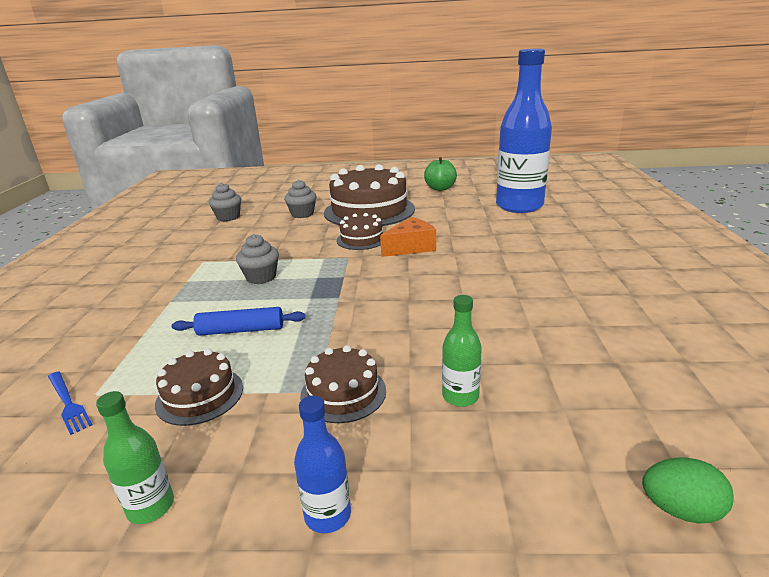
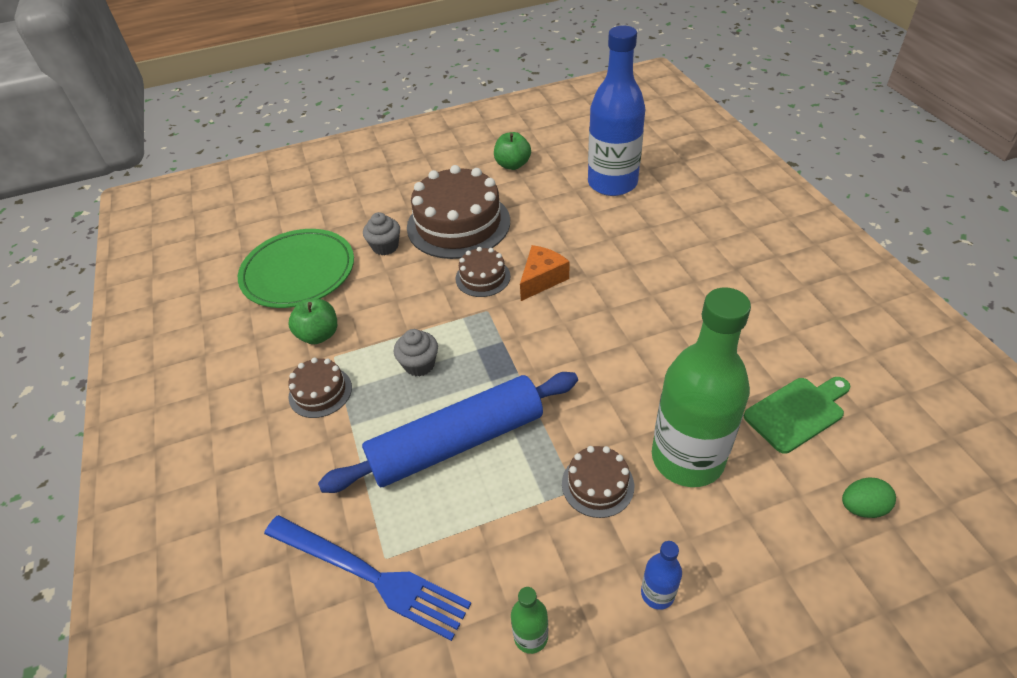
camera: 20 degrees left, 20 degrees up
(68, 403) = (370, 575): blue fork -> blue fork, size x2.20
(200, 395) = (481, 527): brown cake -> brown cake (320, 392)
(205, 249) = (319, 335): none -> green apple
(228, 217) = (298, 272): grey cupcake -> green plate
(241, 330) = (457, 442): blue rolling pin -> blue rolling pin, size x2.15
(460, 396) = (687, 458): green bottle -> green bottle, size x2.47
(626, 389) = (797, 412): none -> green cutting board

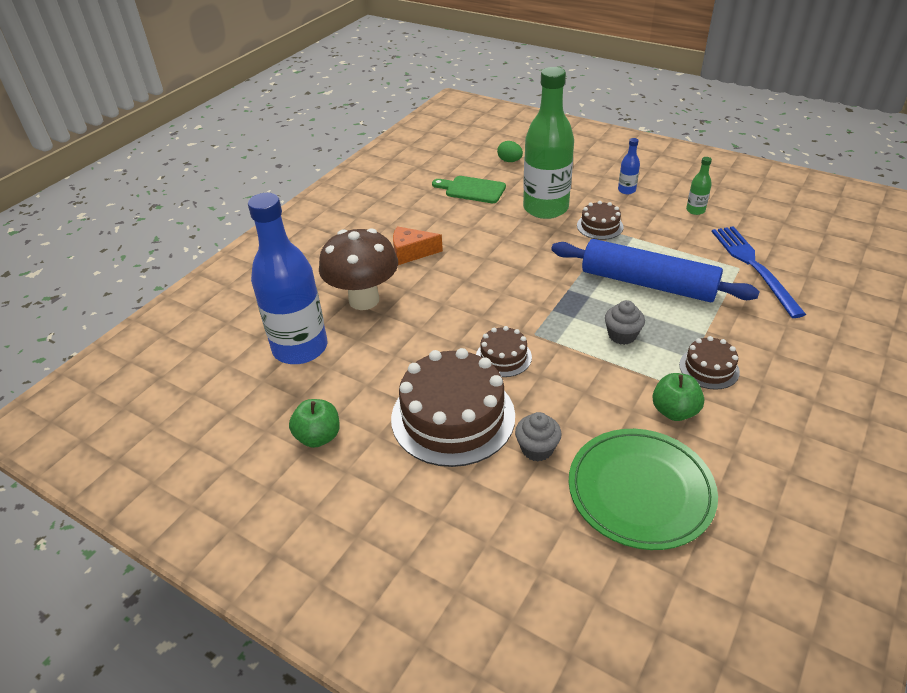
camera: 130 degrees left, 5 degrees down
(542, 279) = (470, 324): orange cheese -> orange cheese (411, 253)
(641, 234) = (364, 300): none -> brown mushroom

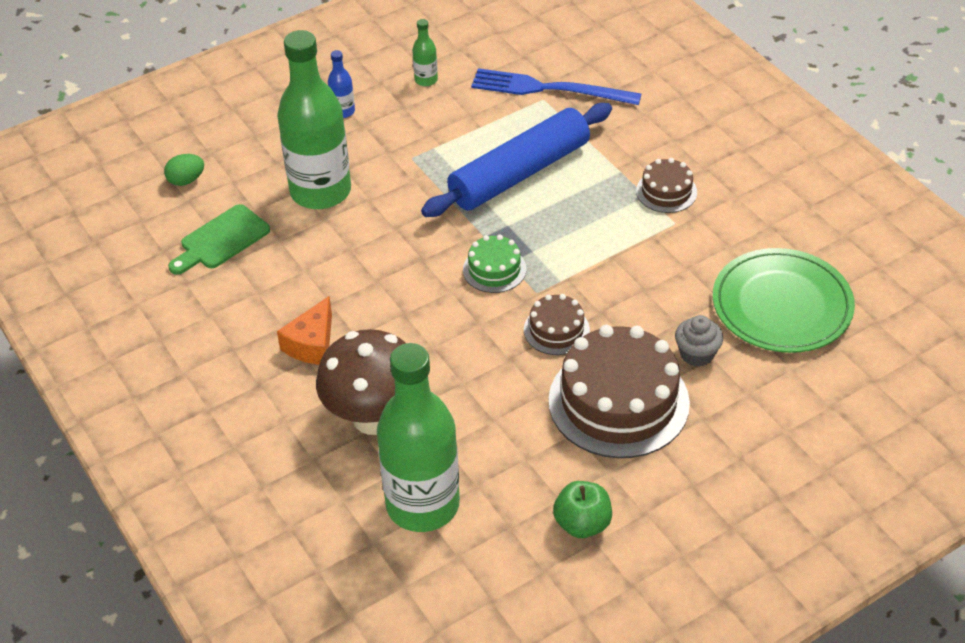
camera: 65 degrees left, 5 degrees up
(300, 348) = (422, 505): blue bottle -> green bottle
(539, 305) = (494, 269): none -> green cake
(600, 226) = (393, 163): brown cake -> none
(622, 335) = (584, 228): grey cupcake -> none
(674, 411) = (705, 240): green apple -> none

